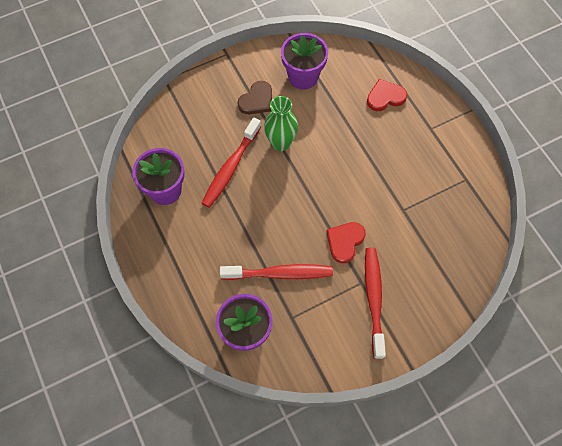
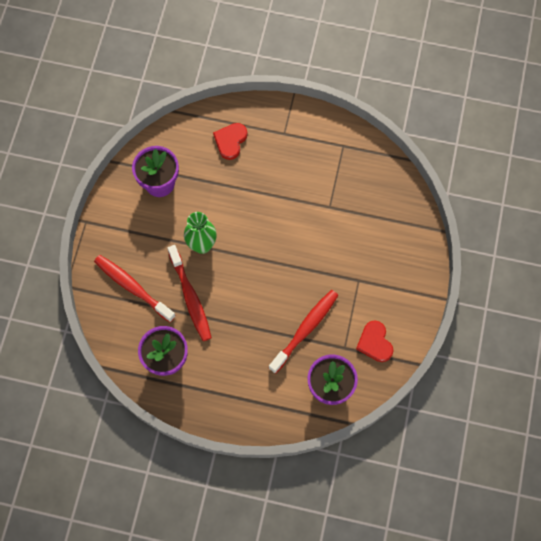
camera: 50 degrees left, 5 degrees up
(257, 100) = (149, 233): brown heart -> none
(345, 242) = (319, 266): red heart -> red heart (375, 342)
(374, 299) = (377, 282): red toothbrush -> red toothbrush (132, 287)

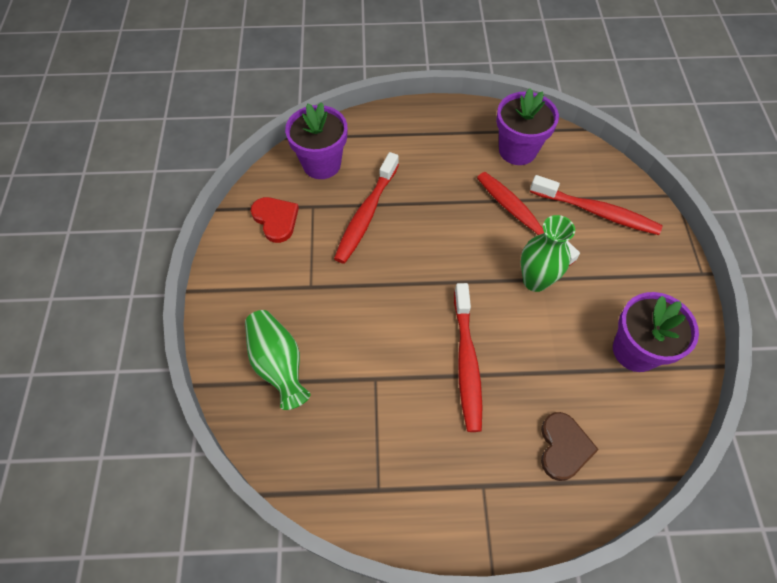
camera: 165 degrees right, 10 degrees down
(230, 141) = (563, 447): red heart -> brown heart
(269, 202) = (466, 362): none -> red toothbrush
(389, 231) = (278, 364): none -> green vase

